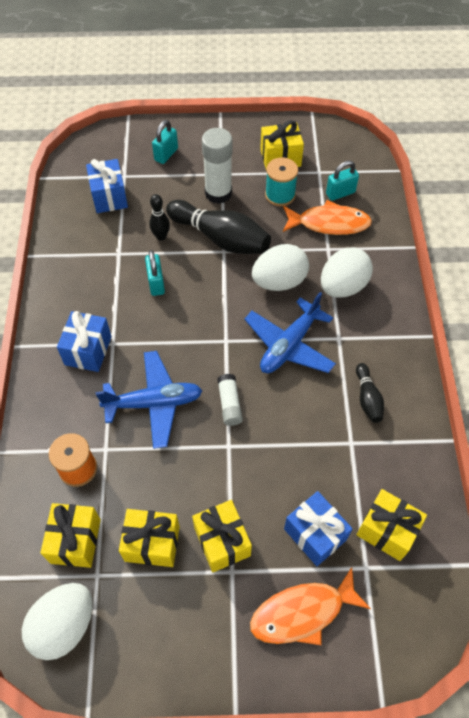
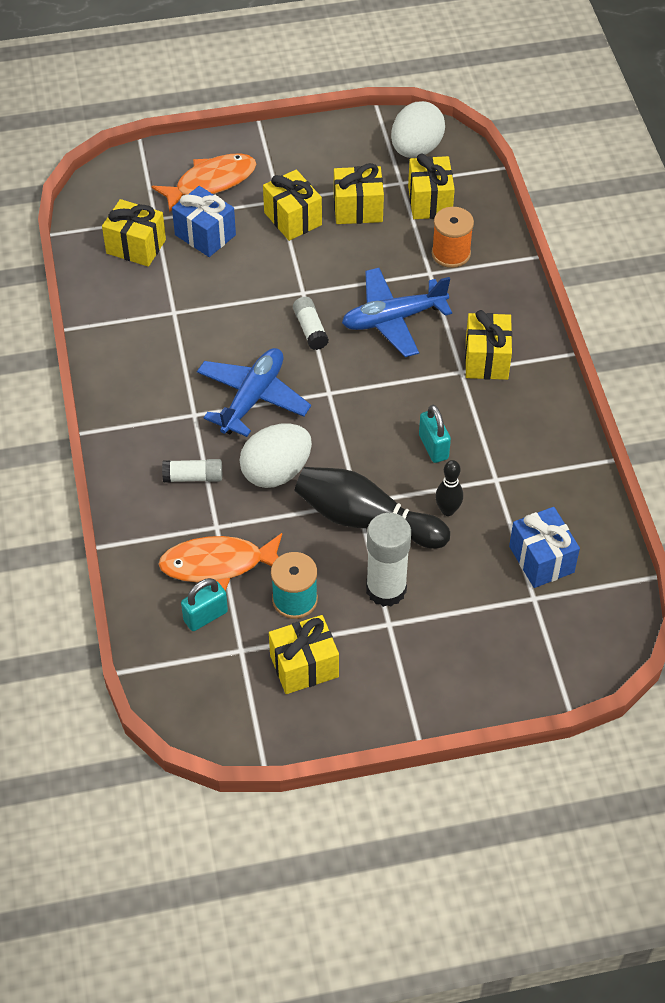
camera: 170 degrees right, 5 degrees down
(88, 350) = (486, 359): blue gift -> yellow gift
(166, 154) = (483, 645): turquoise padlock -> none
(343, 286) = (193, 477): white egg -> white glue stick
(367, 398) = (157, 355): black bowling pin -> none

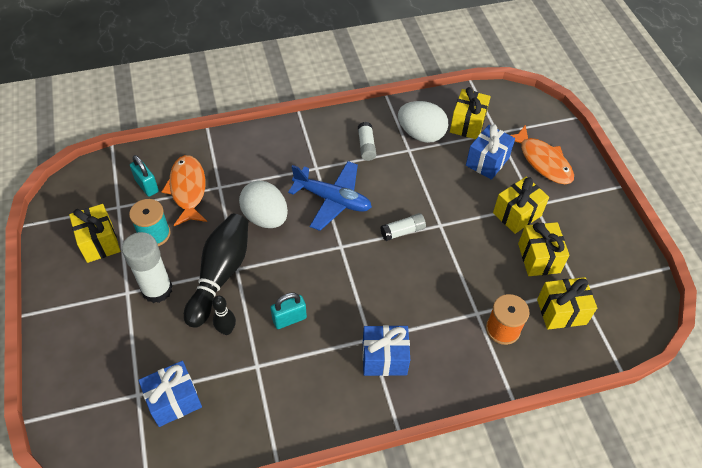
camera: 85 degrees right, 0 degrees up
(193, 477) = (261, 171): white glue stick -> white glue stick (366, 146)
(393, 319) = (421, 287): blue plane -> none
(416, 149) = (623, 299): white egg -> white egg (421, 134)
(486, 359) = (384, 358): yellow gift -> blue gift

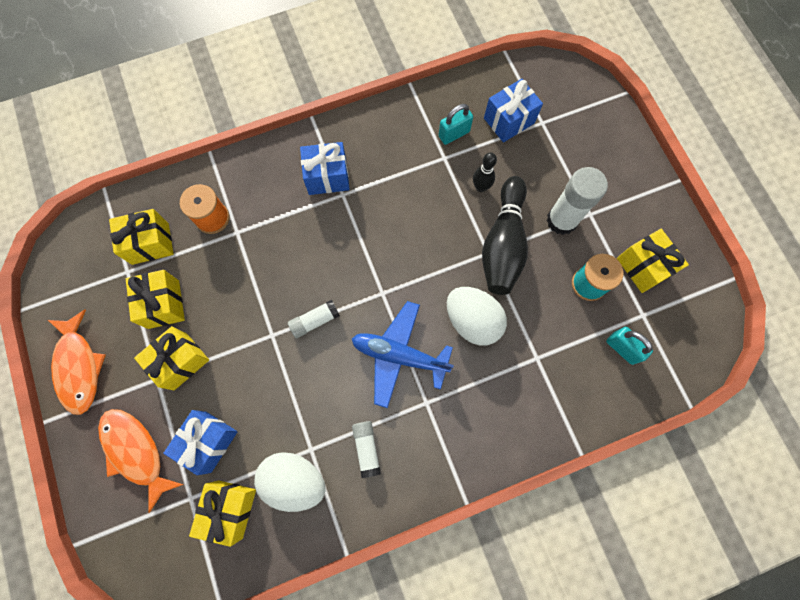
camera: 175 degrees right, 20 degrees up
(188, 190) = (572, 349): orange fish -> orange fish (79, 367)
(289, 319) = (423, 205): turquoise padlock -> turquoise padlock (454, 134)

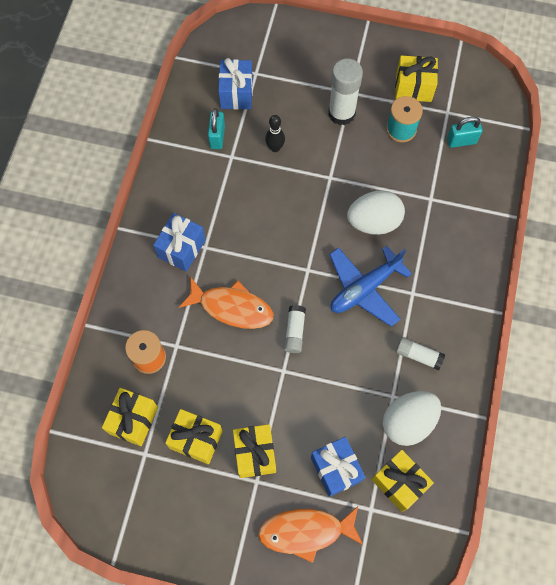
camera: 55 degrees left, 5 degrees down
(79, 367) = (201, 540): orange fish -> orange fish (232, 307)
(503, 244) = (331, 163): black bowling pin -> none

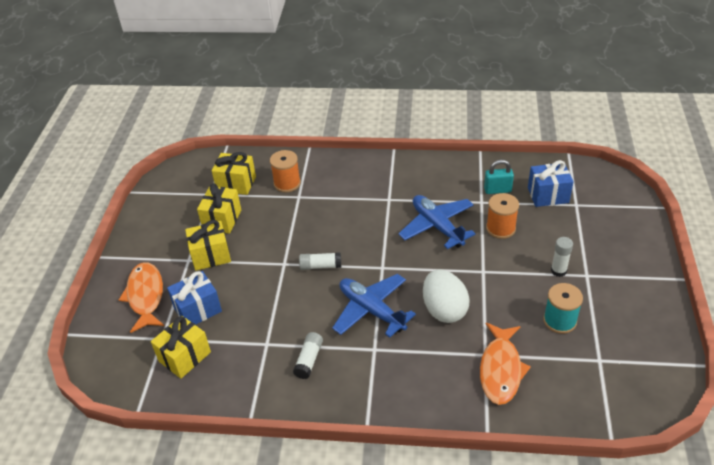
camera: 85 degrees right, 25 degrees down
(181, 249) = (384, 186): blue gift -> none
(232, 307) = (336, 223): orange fish -> orange fish (501, 369)
(259, 206) = (437, 226): none -> blue plane
(275, 148) = (500, 228): black bowling pin -> orange spool
(341, 113) = (558, 271): white glue stick -> white glue stick, size x0.56
(408, 422) = (242, 358): white egg -> none
(413, 88) = (617, 326): yellow gift -> none
(461, 141) = (567, 376): turquoise padlock -> none

